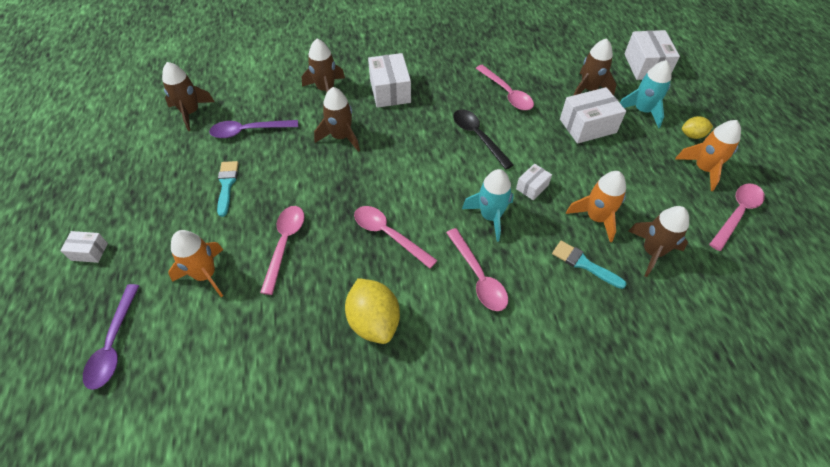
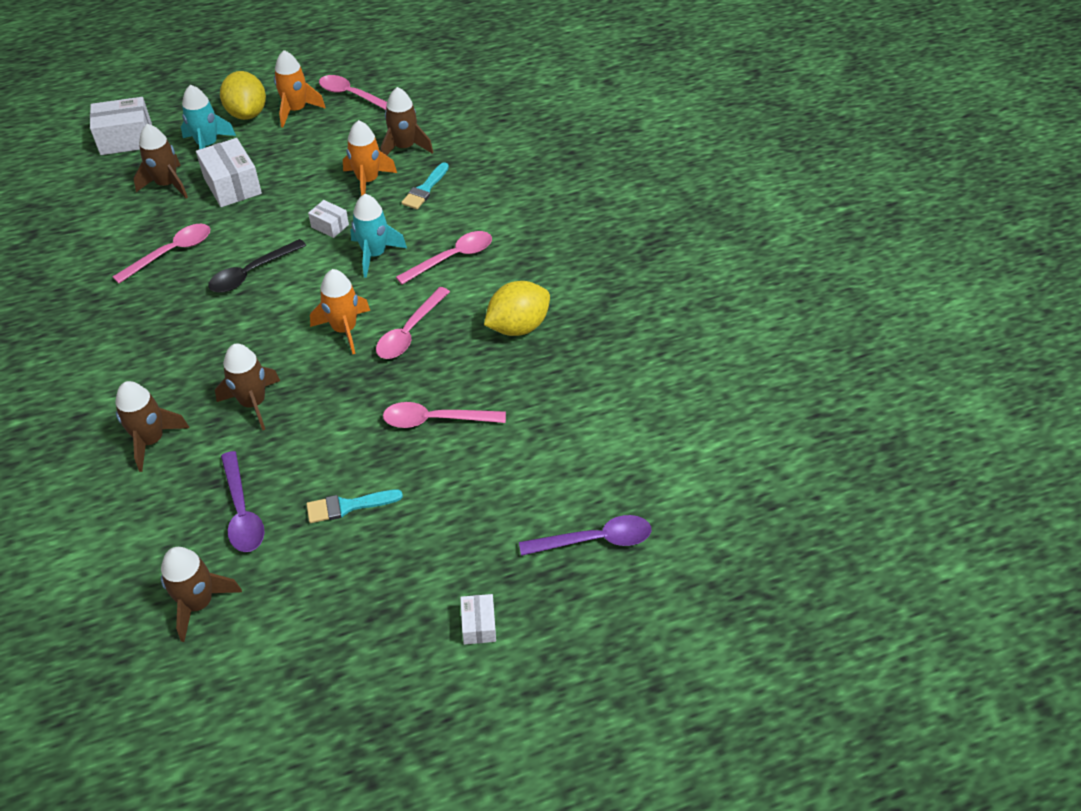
camera: 100 degrees left, 5 degrees down
(205, 275) = (490, 483): orange rocket -> orange rocket (344, 329)
(390, 91) = (159, 367): white box -> none
(692, 135) = (247, 114): yellow lemon -> yellow lemon, size x1.85

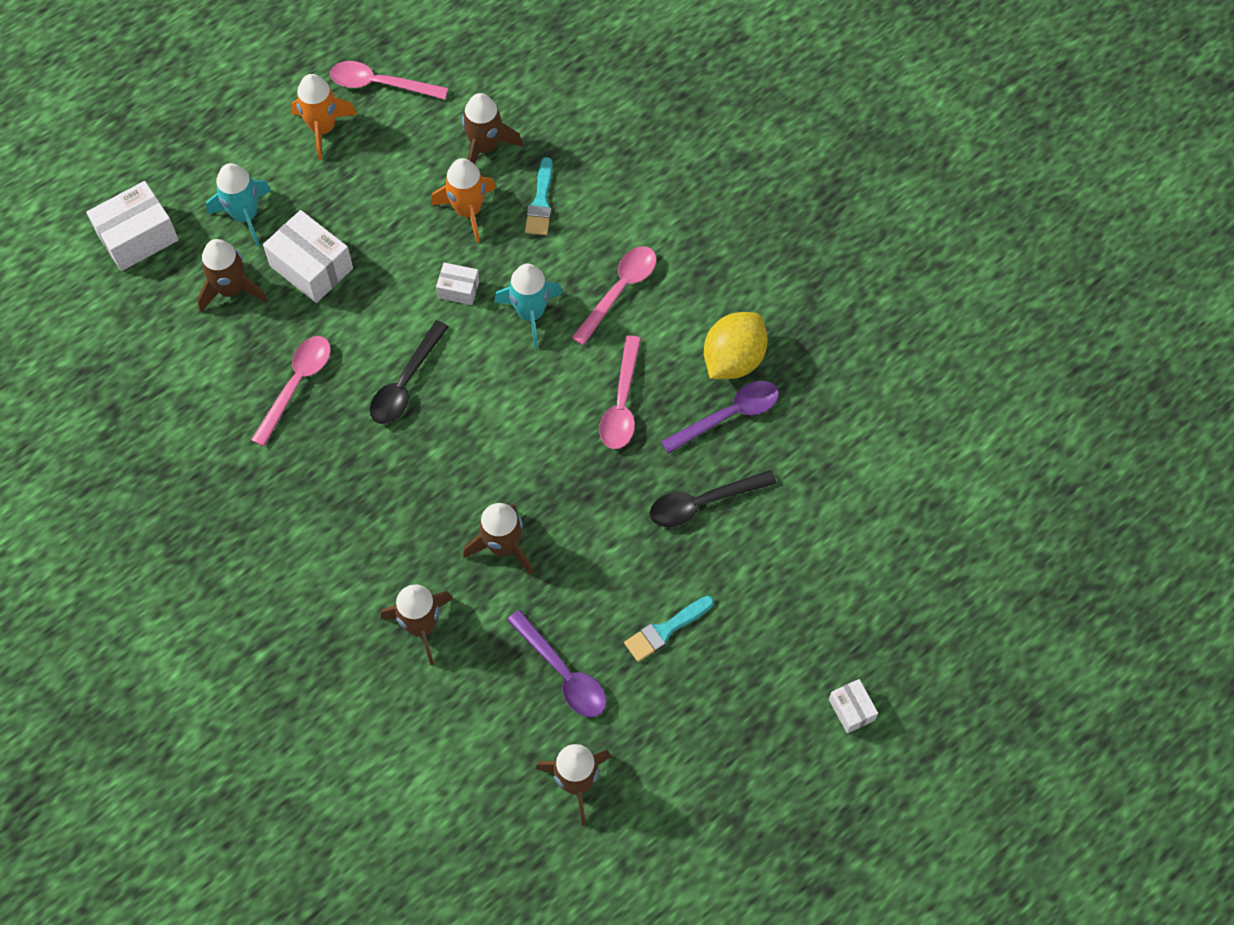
camera: 20 degrees left, 15 degrees up
(247, 114) = (265, 152): yellow lemon -> none
(344, 329) = (550, 423): orange rocket -> none
(436, 420) = (703, 502): pink spoon -> black spoon
(595, 540) = (920, 584): purple spoon -> purple spoon (728, 416)

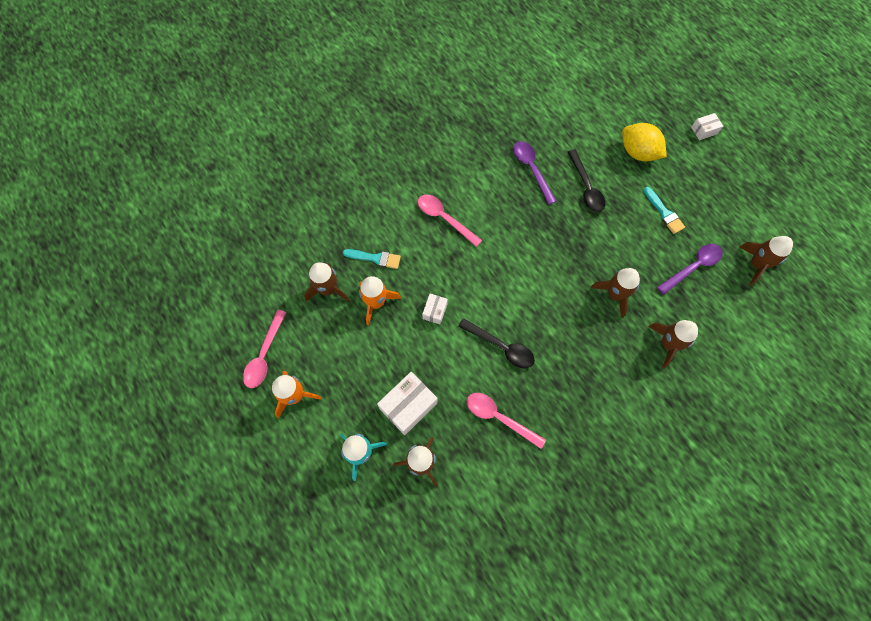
camera: 85 degrees left, 5 degrees up
(138, 237) = (369, 534): white box -> none
(530, 313) = (456, 269): turquoise rocket -> none
(621, 403) = (521, 223): pink spoon -> none
(733, 359) = (495, 163): yellow lemon -> yellow lemon (638, 152)

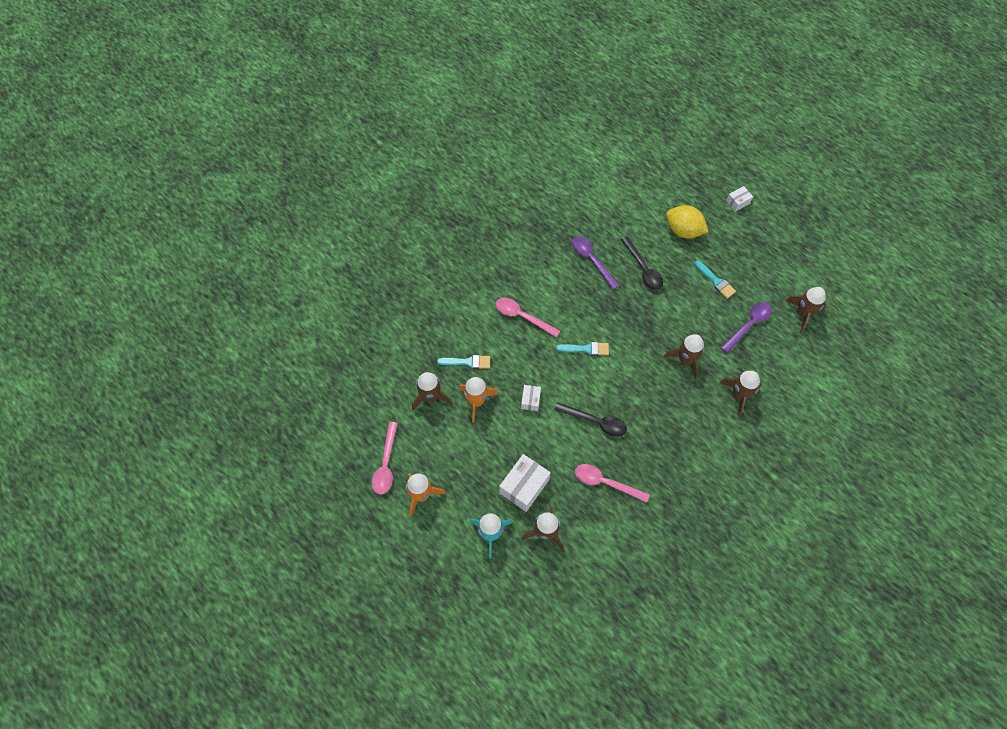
camera: 10 degrees left, 5 degrees down
(506, 264) = (586, 349): none -> turquoise brush

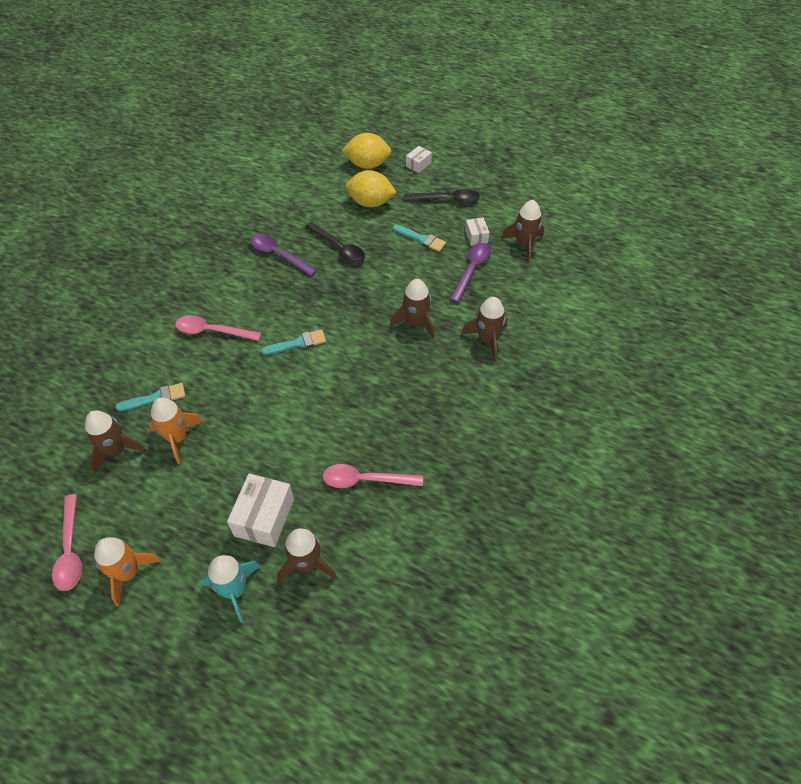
camera: 20 degrees left, 10 degrees down
(530, 400) = (246, 416): white box -> white box (476, 236)
(595, 421) = (332, 416): black spoon -> black spoon (447, 200)
(692, 189) = (367, 165): none -> yellow lemon

